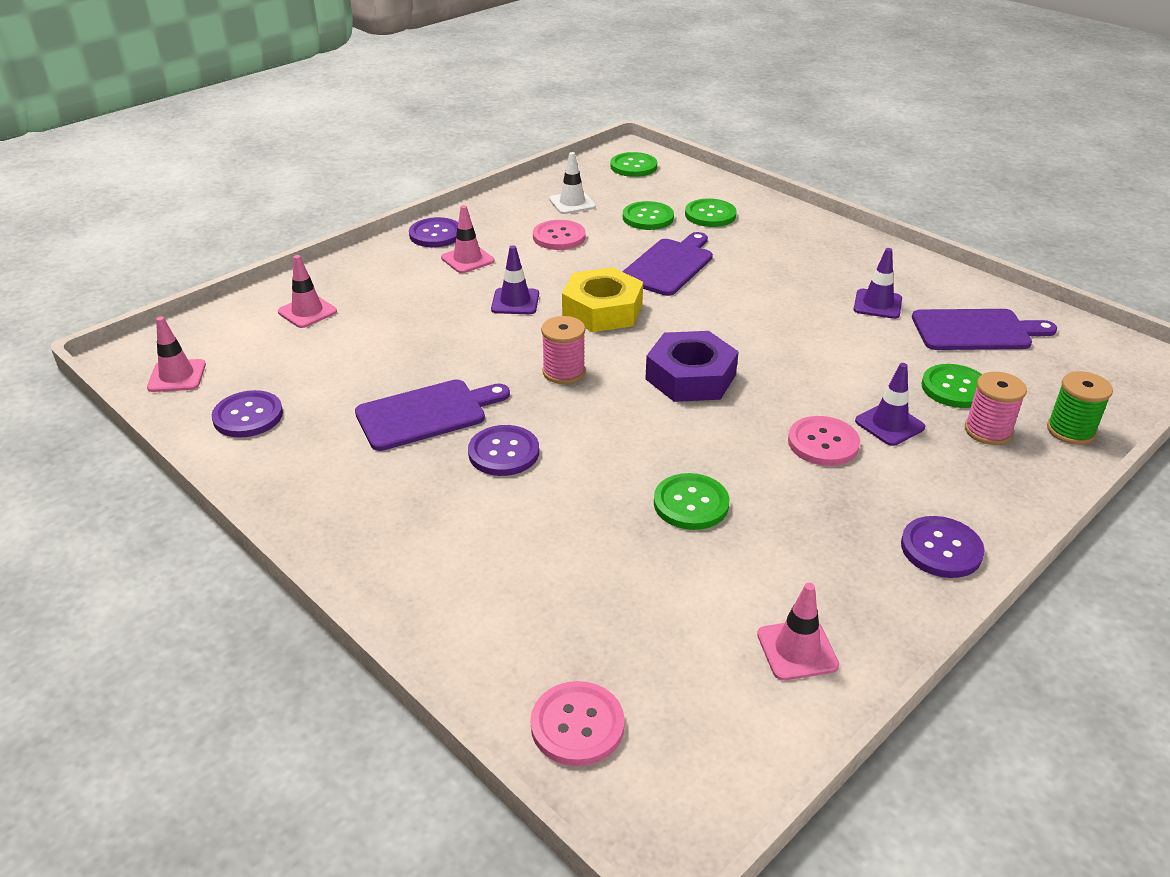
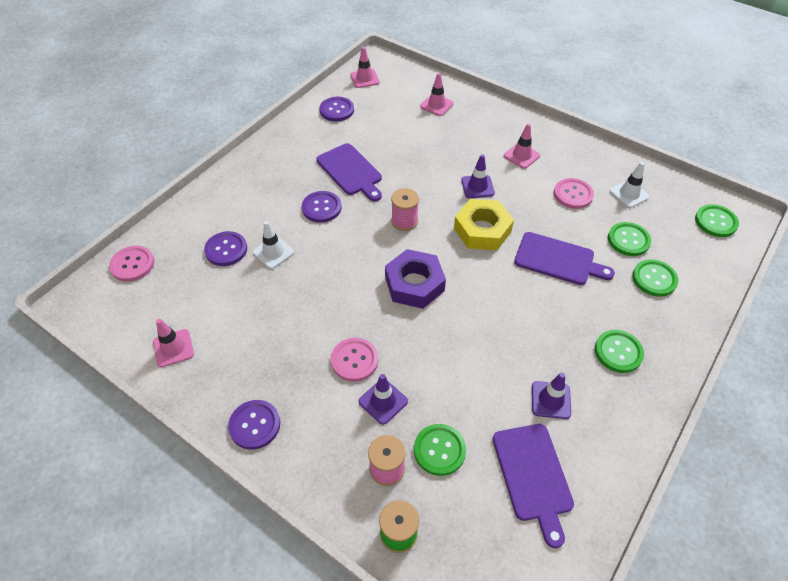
camera: 80 degrees right, 15 degrees up
(435, 234) = (547, 135): purple button -> purple button (226, 250)
(594, 515) = (273, 252): none -> white traffic cone
(691, 503) = (286, 294): green button -> green button (618, 352)

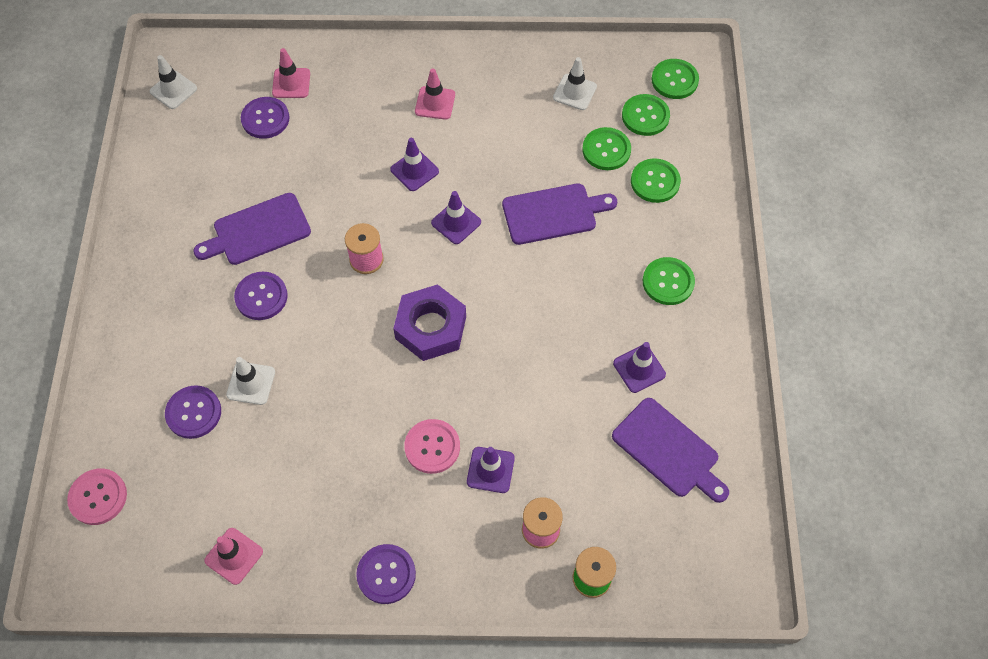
camera: 35 degrees left, 10 degrees up
(337, 110) = (174, 155): purple button -> purple button (265, 119)
(350, 171) = (258, 231): purple cutting board -> purple cutting board turned 135 degrees clockwise
(364, 79) = (173, 90): pink traffic cone -> white traffic cone
(439, 450) = (574, 481): green button -> green button (645, 116)
(482, 230) = (456, 222): yellow nut -> purple traffic cone
(573, 194) = (520, 124): pink button -> none

